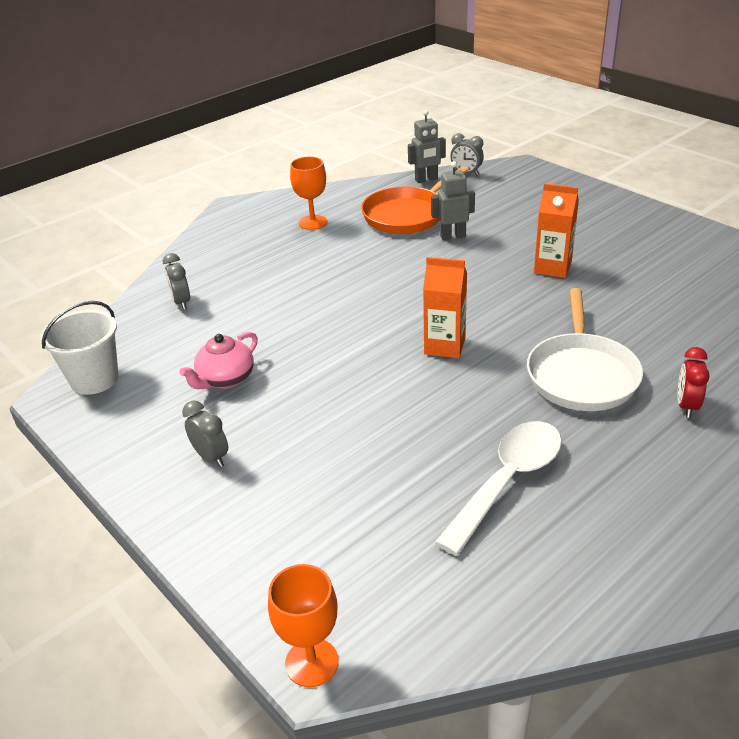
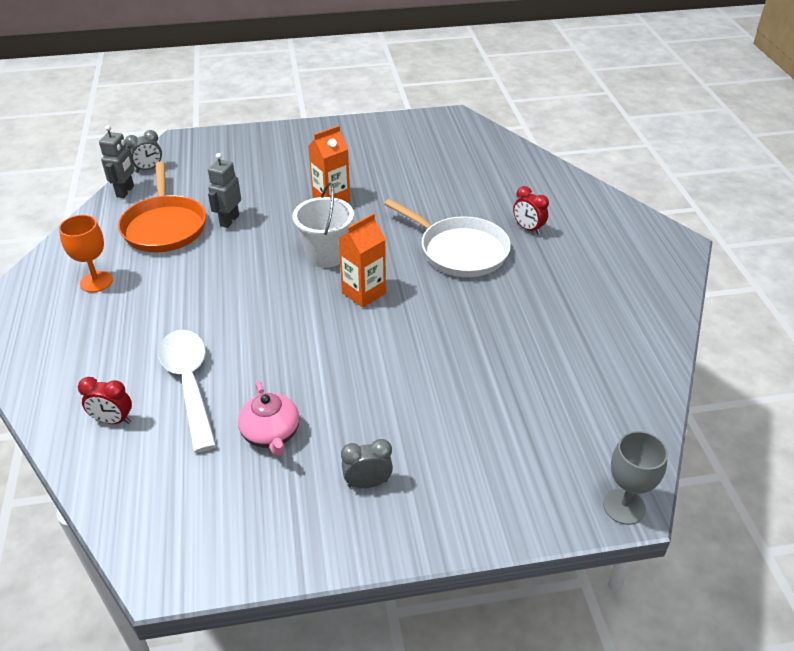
camera: 60 degrees left, 5 degrees up
(94, 379) = (167, 532): white bucket -> white bucket (326, 255)
(181, 302) = (113, 420): grey clock -> red clock
(311, 662) = (624, 506): orange goblet -> grey goblet
(507, 481) = (530, 335): white spoon -> white spoon (189, 384)

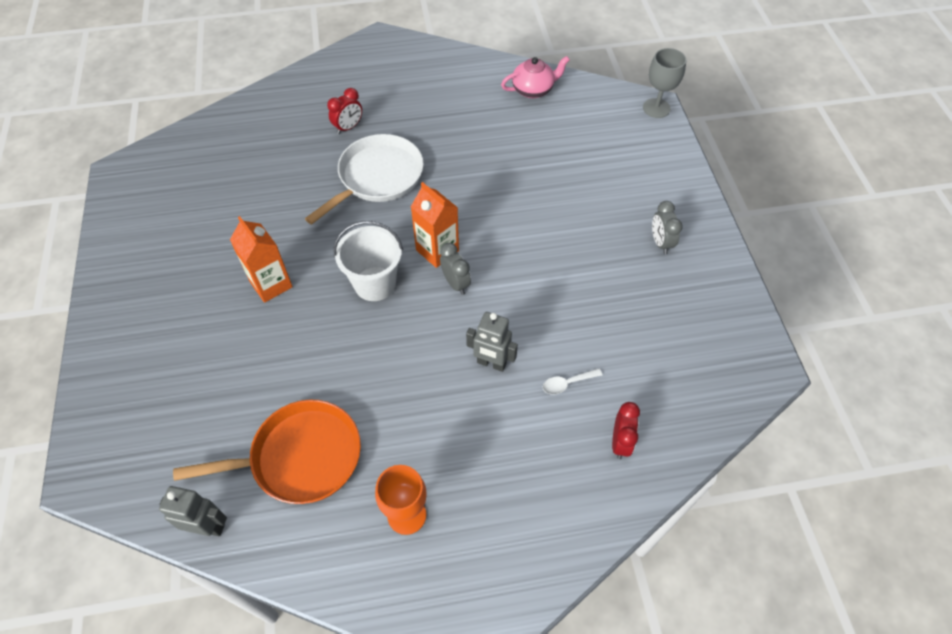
camera: 90 degrees left, 15 degrees up
(148, 169) = (154, 507): grey clock -> grey clock (456, 283)
(189, 384) = (567, 383): white spoon -> white spoon, size x0.41
(229, 220) = (298, 385): grey robot -> grey robot (491, 363)
(271, 434) = (621, 310): pink teapot -> pink teapot (533, 90)

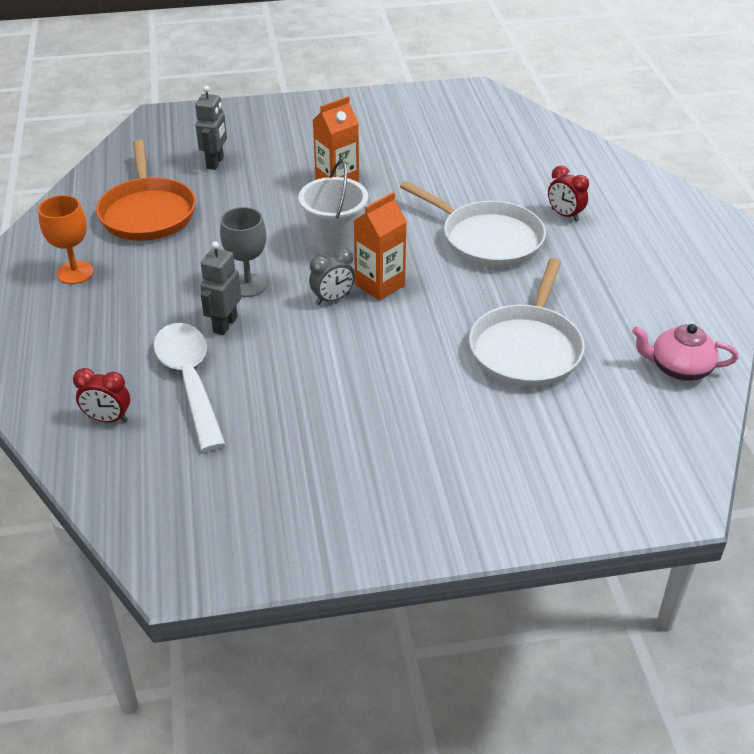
camera: 90 degrees right, 15 degrees down
(208, 526) = (99, 174): grey robot -> grey robot (215, 163)
(516, 163) = (526, 349): none -> white pan
(533, 90) = (678, 369): pink teapot -> pink teapot turned 120 degrees clockwise
(567, 383) = (189, 381): white spoon -> white spoon, size x2.44
(656, 108) = (676, 506): grey goblet -> grey goblet (248, 285)
(660, 243) = (394, 483): grey clock -> none

